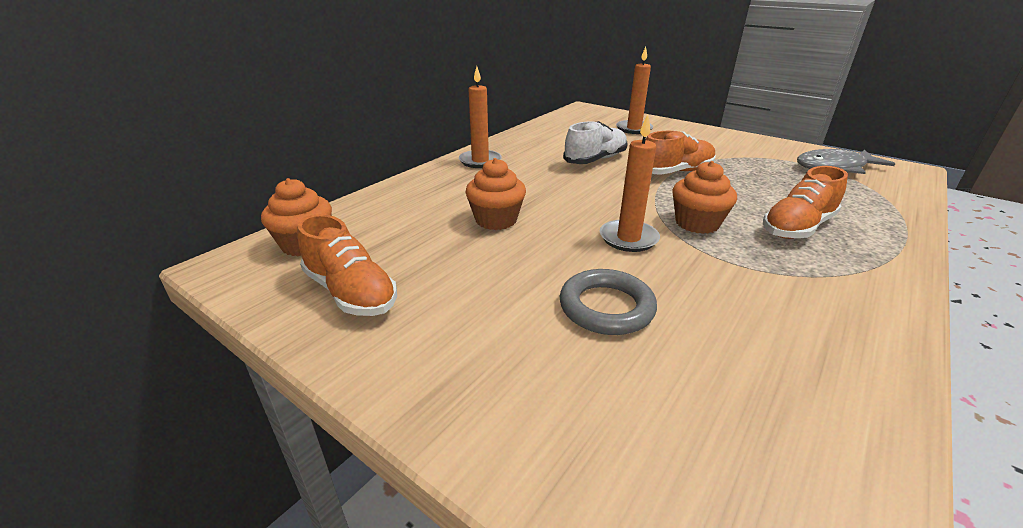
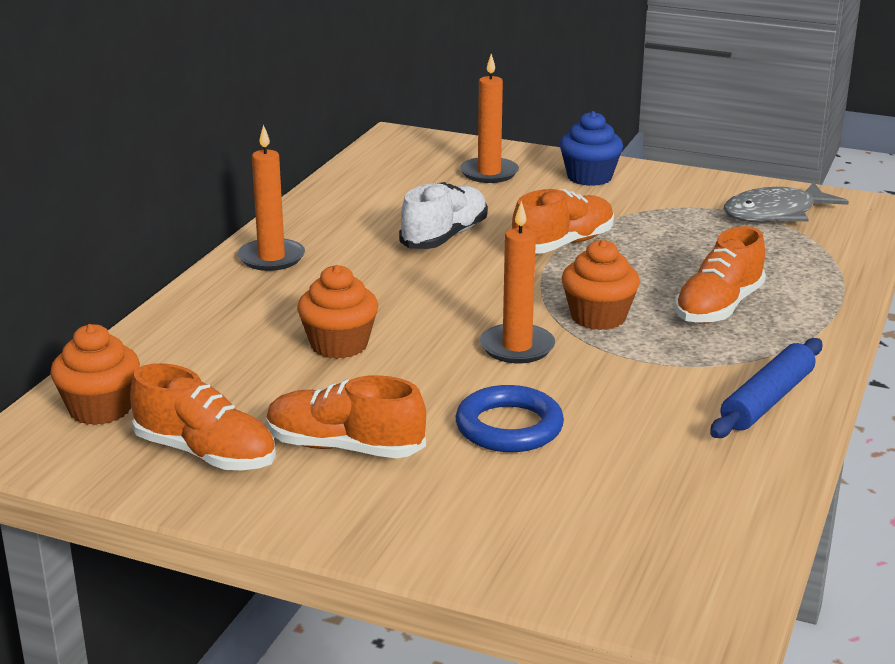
camera: 15 degrees left, 5 degrees down
(460, 305) = (344, 447): none -> orange shoe
(606, 307) = (509, 427): grey ring -> blue ring
(699, 136) = (589, 177): none -> blue cupcake
(855, 317) = (767, 400): none -> blue rolling pin

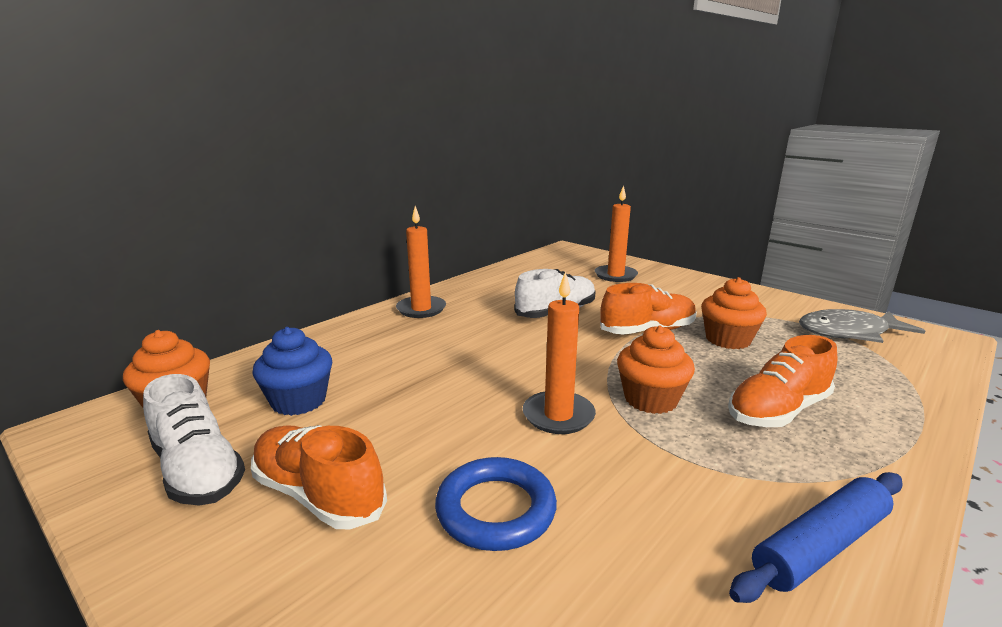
camera: 20 degrees right, 5 degrees down
(205, 453) = (198, 470): orange shoe -> white shoe
(339, 345) = (408, 384): orange cupcake -> orange cupcake (728, 340)
(589, 177) = (690, 286): blue cupcake -> blue cupcake (299, 401)

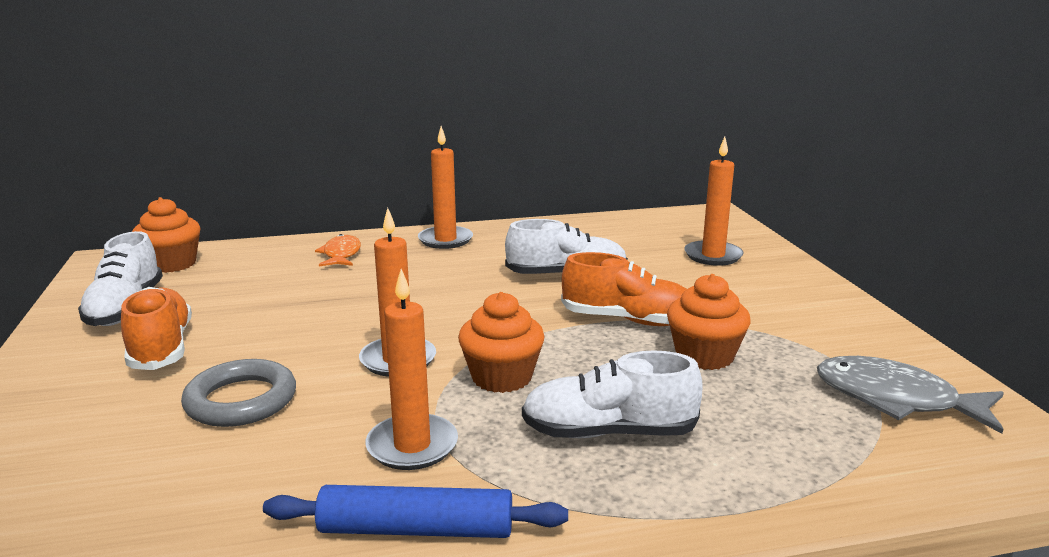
camera: 35 degrees right, 0 degrees up
(299, 401) = (241, 285): blue cupcake -> none
(351, 344) = (341, 254): none -> orange fish
(496, 509) = (241, 400): blue ring -> grey ring
(695, 480) = (412, 446): none -> orange candle
(778, 411) = (608, 432): orange shoe -> white shoe

